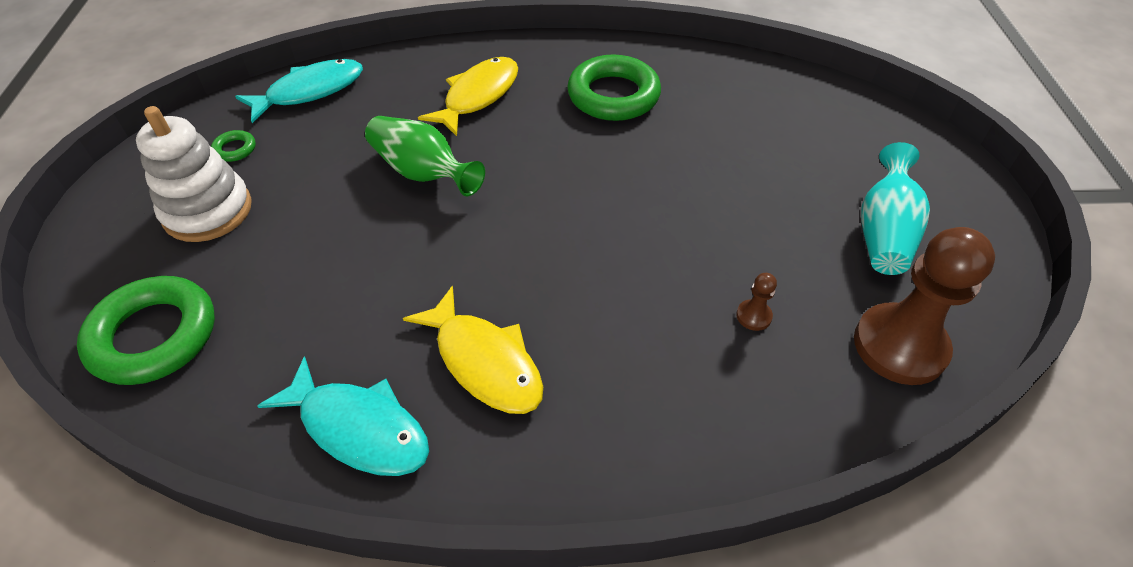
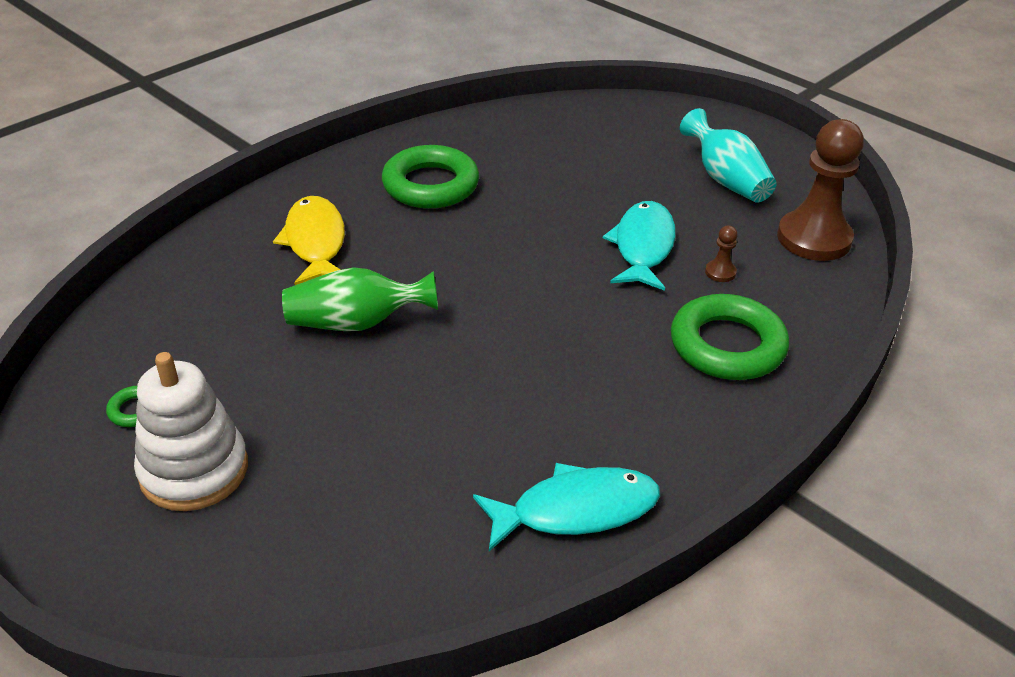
camera: 45 degrees left, 10 degrees down
(154, 336) = (306, 584): green ring -> green ring (727, 345)
(310, 91) = (137, 323): turquoise fish -> turquoise fish (643, 247)
(484, 362) = (599, 410): yellow fish -> none

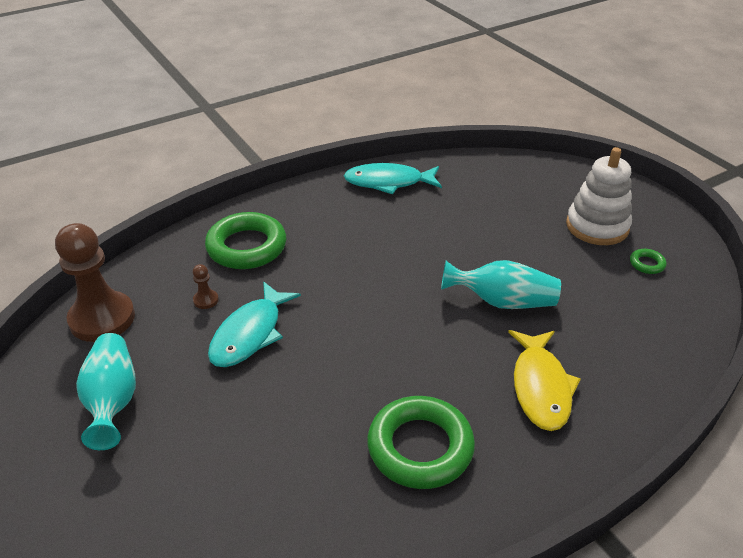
camera: 165 degrees left, 0 degrees up
(356, 323) = (503, 302): green vase -> turquoise vase

